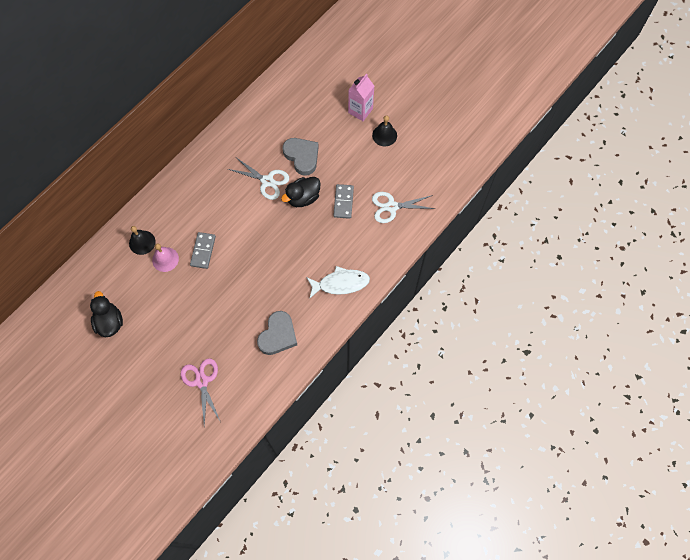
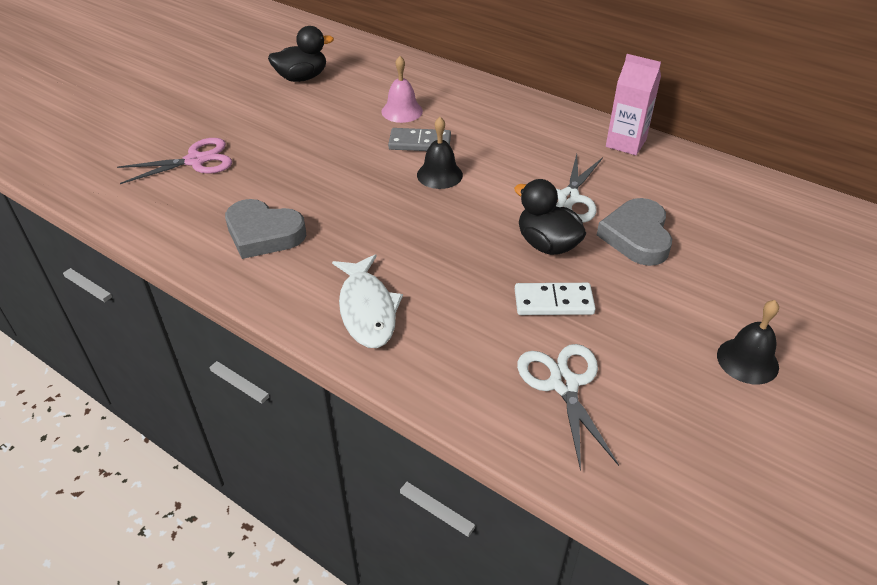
camera: 85 degrees right, 25 degrees down
(142, 242) = (427, 90): black bell -> black bell (439, 175)
(302, 157) = (636, 237): grey heart -> grey heart turned 135 degrees clockwise
(343, 202) = (553, 302): grey domino -> white domino
(360, 111) = (789, 315): pink carton -> pink carton (626, 143)

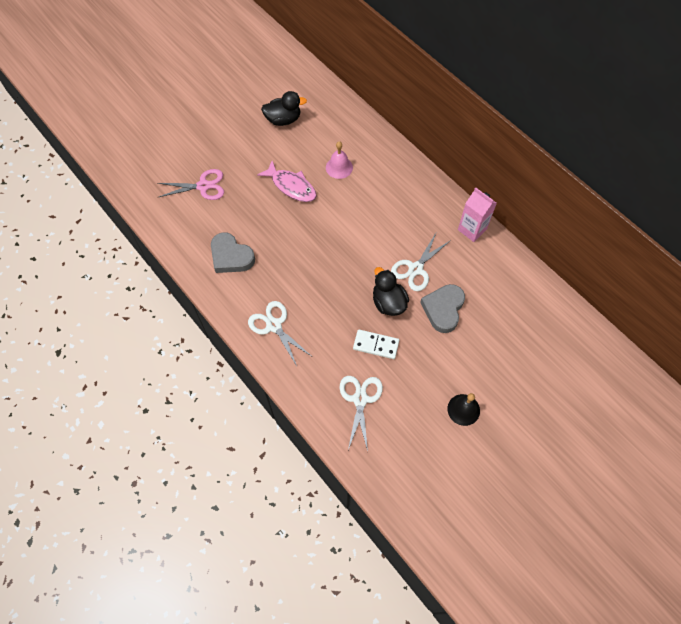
camera: 15 degrees right, 20 degrees up
(337, 140) = (291, 186): none -> pink fish
(367, 309) = (274, 325): white fish -> white scissors
(420, 143) = (341, 200): grey domino -> none
(439, 175) = (345, 231): black bell -> none

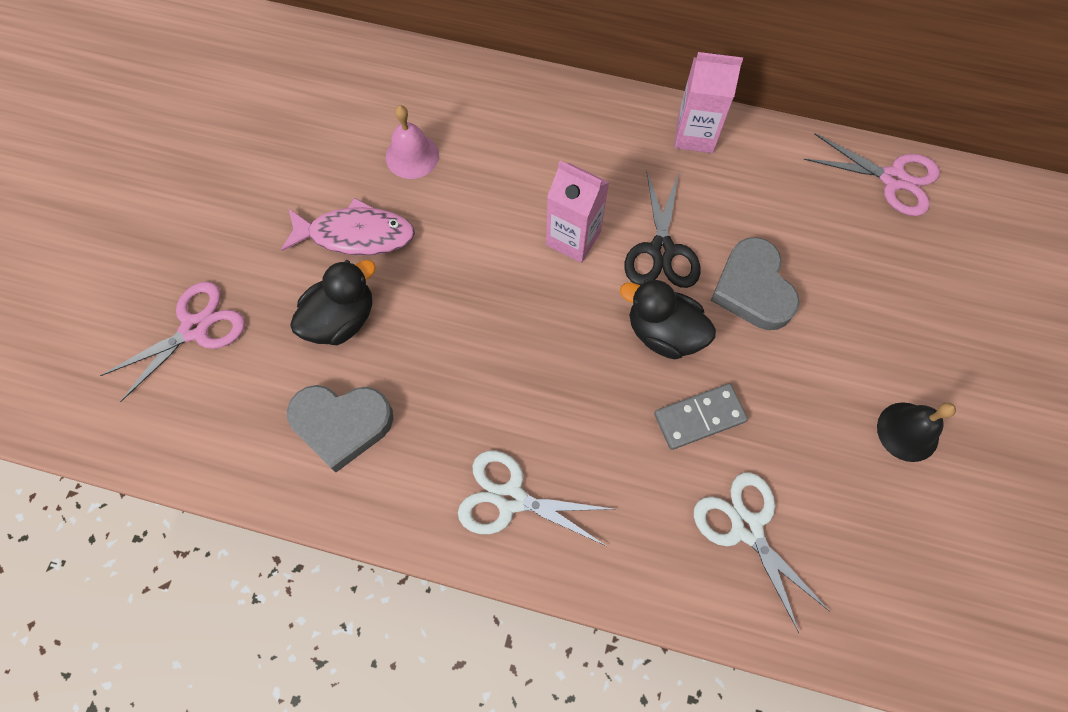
camera: 35 degrees left, 5 degrees up
(283, 120) = (255, 128): black duck -> black duck (341, 319)
(376, 345) = (699, 418): white domino -> grey domino
(381, 241) = (573, 238): none -> pink carton
(415, 269) = (661, 250): white scissors -> black scissors
(551, 303) = (892, 179): none -> pink scissors

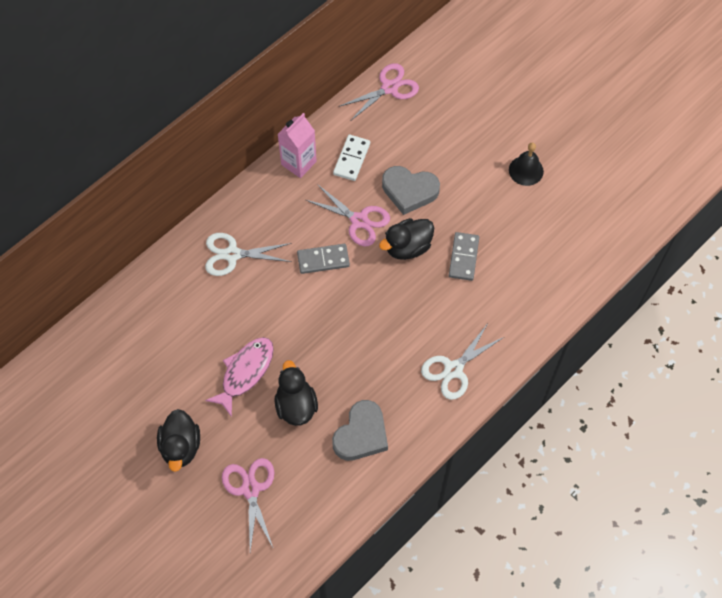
camera: 60 degrees left, 5 degrees down
(216, 218) = (181, 447): none -> black duck
(412, 156) = (211, 316): pink bell -> none
(573, 238) = (323, 260): pink carton -> grey domino
(661, 250) = (359, 221): black scissors -> pink scissors
(747, 527) = (531, 269): white scissors -> white scissors (232, 254)
(748, 192) = (352, 159): none -> white domino

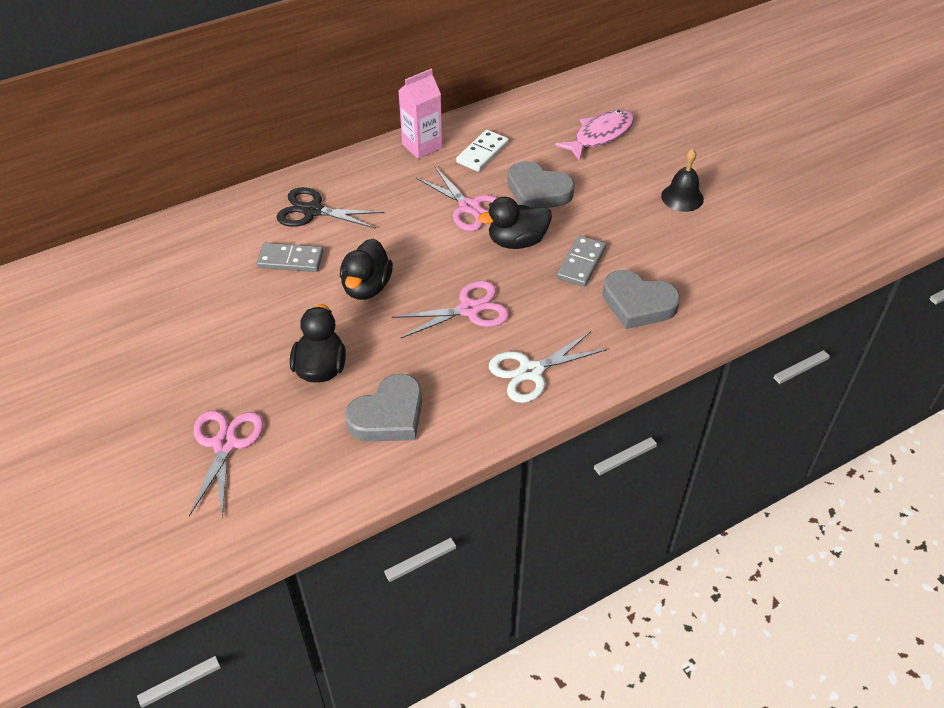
camera: 15 degrees right, 15 degrees down
(181, 447) = (164, 380): black duck -> black duck (366, 287)
(232, 254) = (313, 211): white scissors -> black scissors
(245, 372) = (275, 322): pink fish -> pink fish (600, 135)
(323, 260) = (413, 235): grey domino -> grey domino (290, 260)
(389, 88) = (547, 102): pink scissors -> pink scissors (469, 309)
(516, 287) = (638, 304): none -> grey heart

